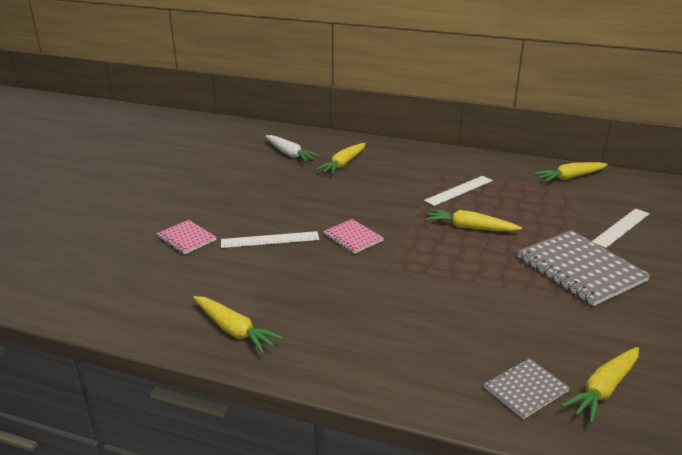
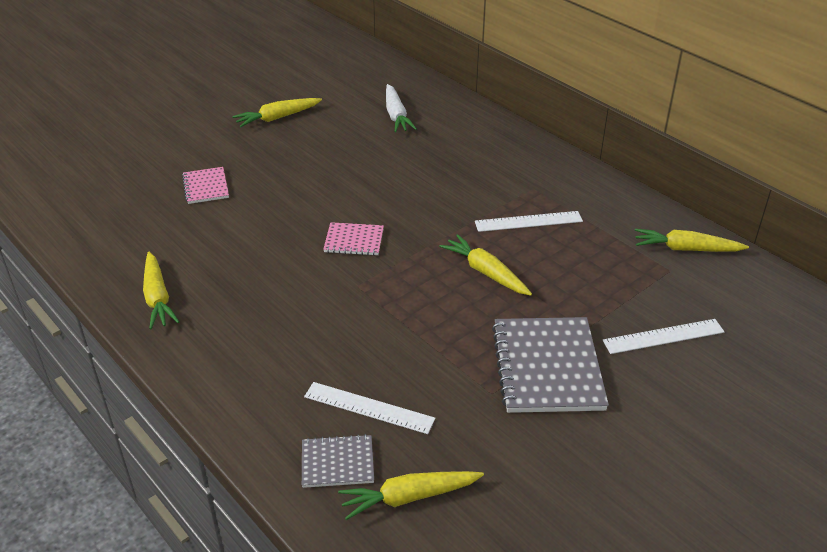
camera: 30 degrees right, 10 degrees up
(270, 239) = (275, 214): white ruler -> white ruler (369, 407)
(343, 164) = (439, 146): yellow carrot -> yellow carrot (277, 118)
(353, 238) = (354, 240): pink notebook -> pink notebook turned 75 degrees counterclockwise

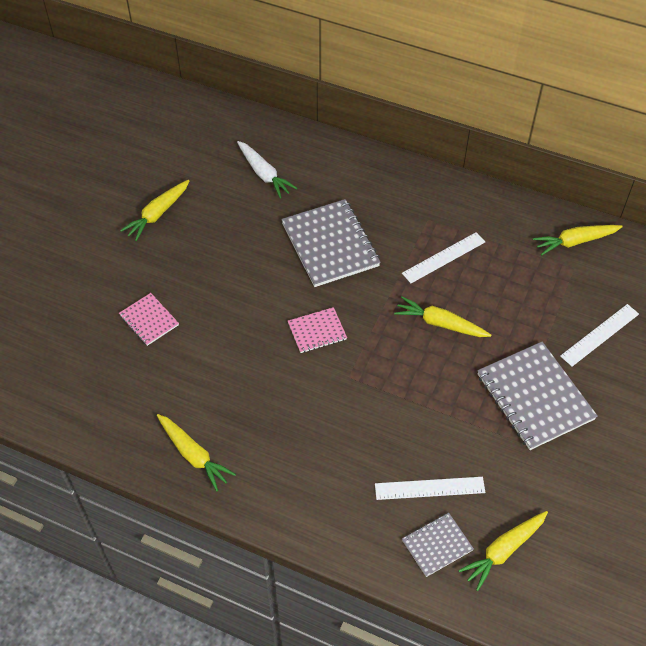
camera: 25 degrees left, 15 degrees up
(418, 180) = (330, 245): none -> grey notebook

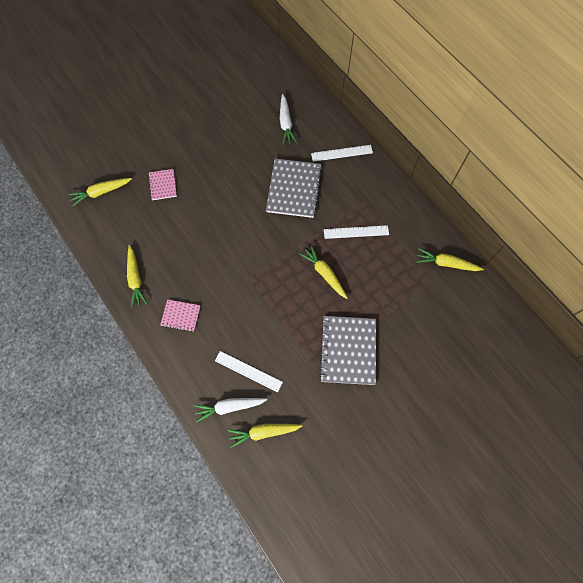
camera: 30 degrees right, 15 degrees up
(157, 214) = (209, 120): yellow carrot -> yellow carrot (101, 192)
(317, 331) = (250, 240): pink notebook -> pink notebook (181, 316)
(437, 545) = (229, 407): grey notebook -> white carrot
(600, 335) = (417, 333): white ruler -> white ruler (342, 153)

